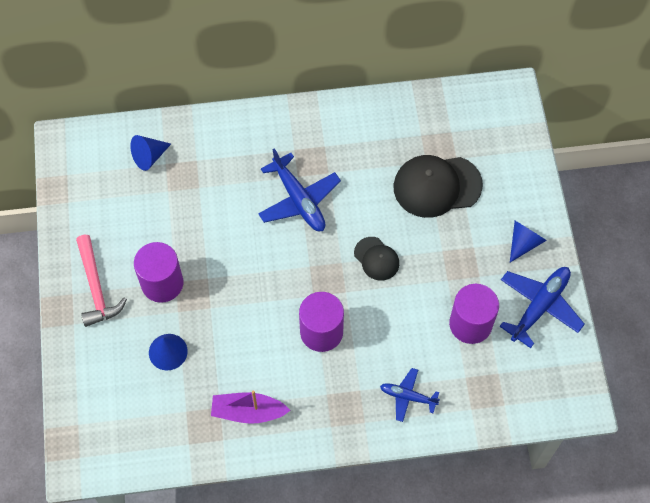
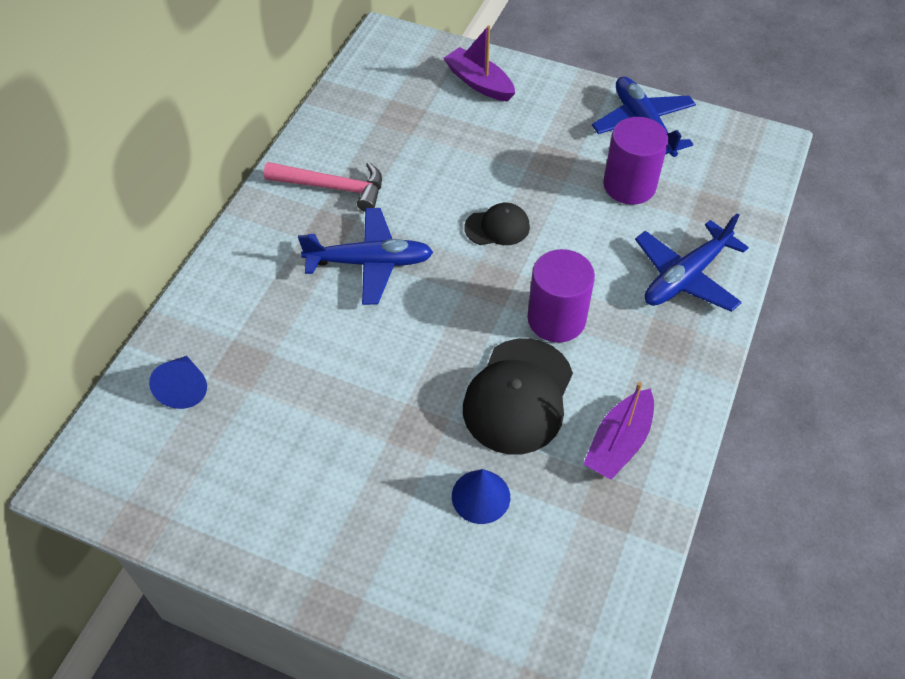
camera: 60 degrees left, 10 degrees down
(96, 287) = (327, 542): pink hammer -> pink hammer (332, 187)
(162, 283) = (377, 457): purple cylinder -> none
(407, 396) = (685, 277): blue plane -> blue plane, size x1.69
(437, 186) = (447, 138): black cap -> black cap (518, 396)
(506, 177) = (479, 83): none -> purple boat
(524, 243) = (563, 103): blue cone -> none

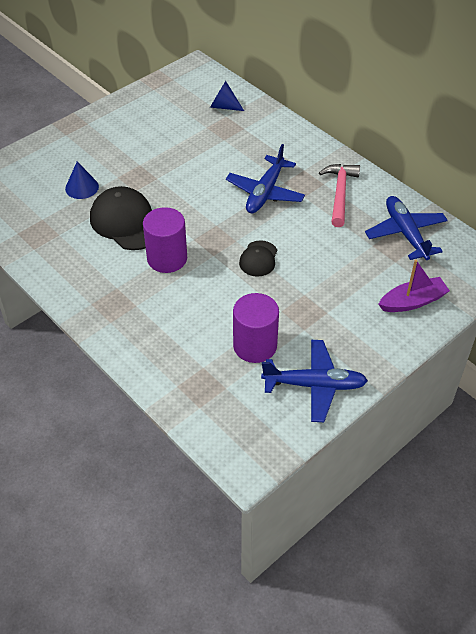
camera: 115 degrees right, 5 degrees down
(332, 187) = (339, 193): pink hammer -> pink hammer turned 150 degrees clockwise
(619, 443) = (67, 251): purple boat -> none
(685, 277) = (154, 338): blue plane -> blue plane (405, 233)

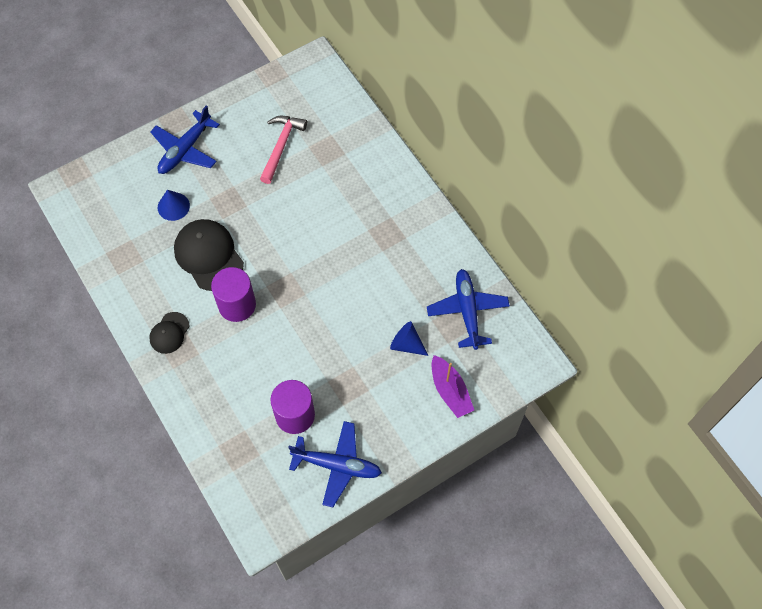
camera: 10 degrees right, 15 degrees up
(223, 106) = (331, 121): blue cone -> blue cone (406, 344)
(258, 259) = (321, 319): black cap -> black cap (169, 333)
(265, 192) = (346, 240): blue plane -> blue plane (185, 150)
(339, 193) = (418, 252): pink hammer -> pink hammer (281, 146)
(412, 301) = (450, 391): purple boat -> purple boat turned 75 degrees clockwise

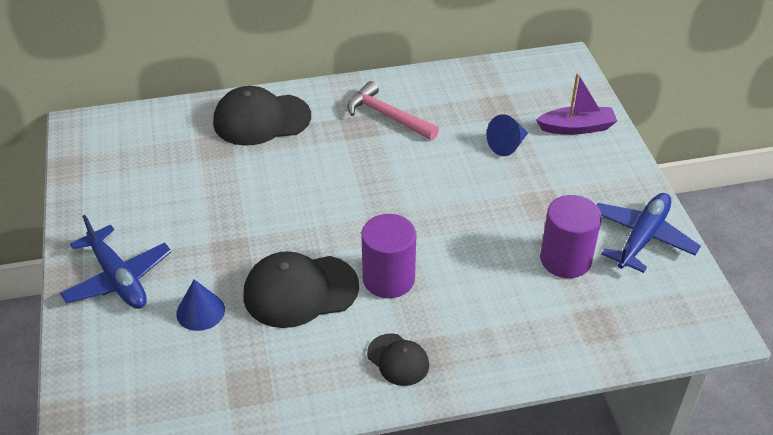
camera: 70 degrees left, 20 degrees down
(281, 146) = (181, 184): pink hammer -> pink hammer (388, 116)
(368, 167) = (261, 119): none -> black cap
(467, 311) = (486, 92): blue plane -> none

